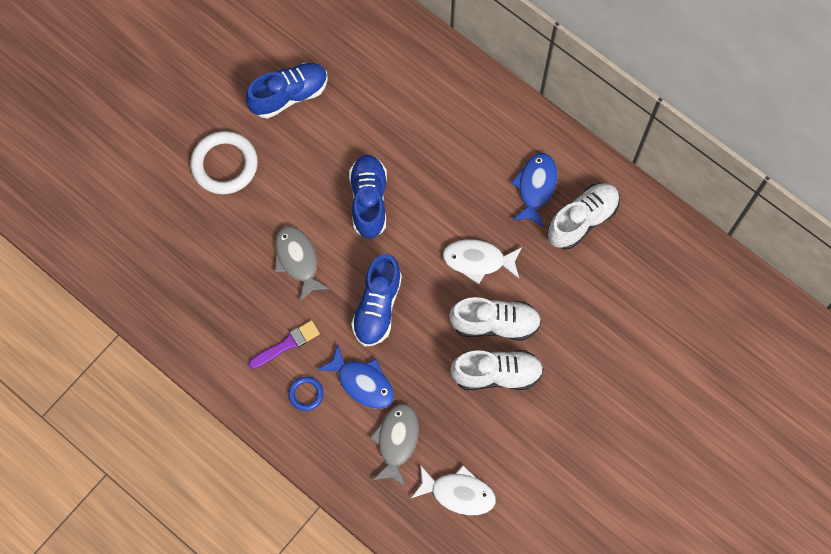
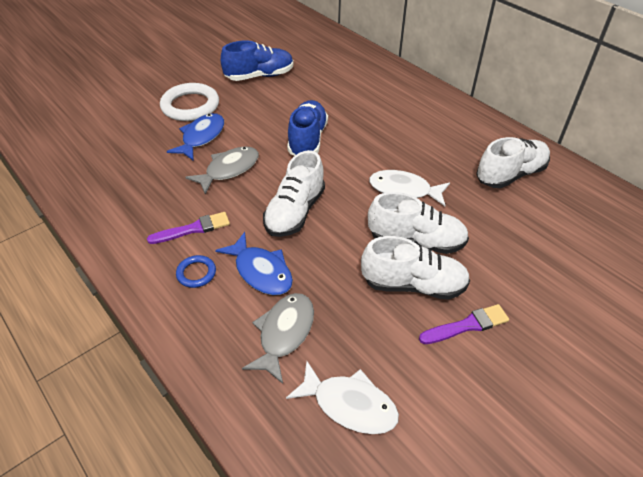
camera: 10 degrees right, 25 degrees down
(298, 260) = (229, 170): grey fish -> grey fish turned 60 degrees clockwise
(377, 307) = (295, 212): blue shoe -> white shoe
(535, 187) = (464, 148): blue fish -> blue fish (201, 137)
(543, 407) = (467, 325): none -> purple brush

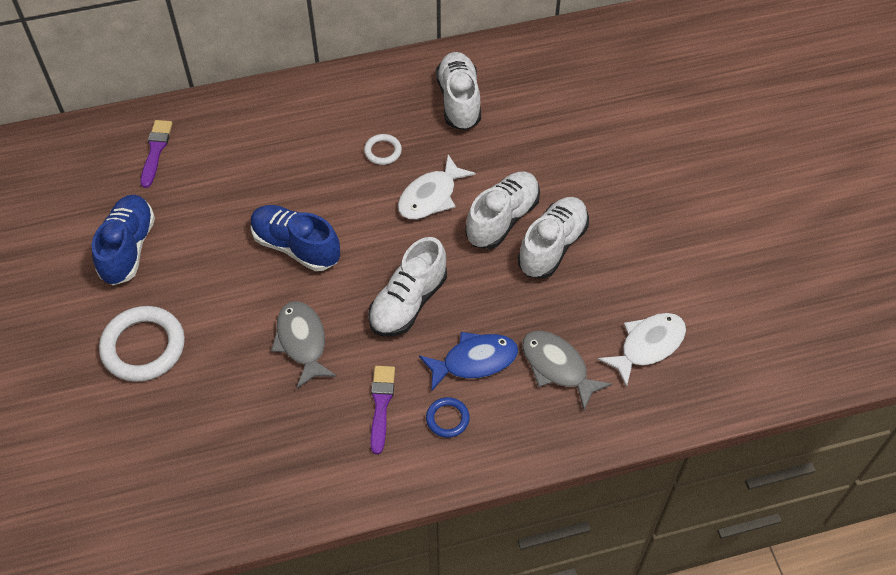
camera: 65 degrees left, 10 degrees up
(201, 137) = (221, 353): blue fish -> none
(295, 212) = (408, 302): white shoe -> white shoe turned 75 degrees clockwise
(423, 151) = (383, 151): none -> white ring
(467, 325) = (612, 229): purple brush -> purple brush (156, 150)

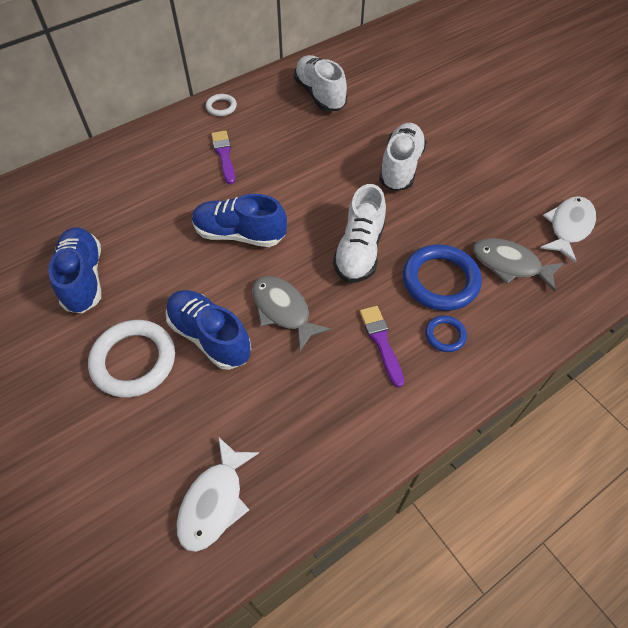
camera: 20 degrees left, 0 degrees up
(156, 150) = (78, 193): purple brush -> purple brush (224, 155)
(221, 346) = (210, 337): none -> blue shoe
(383, 151) = (278, 144): white ring -> white ring (221, 107)
(431, 196) = (334, 166): white fish -> white fish (214, 501)
(474, 361) = (440, 280): blue fish -> blue ring
(552, 246) = (451, 176): white shoe -> none

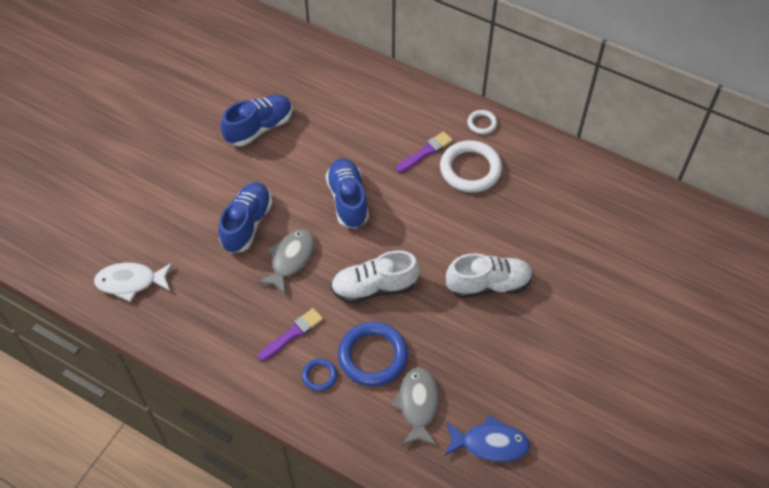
camera: 65 degrees right, 0 degrees up
(134, 361) = (208, 190): white ring -> white ring (470, 169)
(320, 95) = (546, 187): white shoe -> none
(568, 227) = (490, 444): white fish -> blue fish

